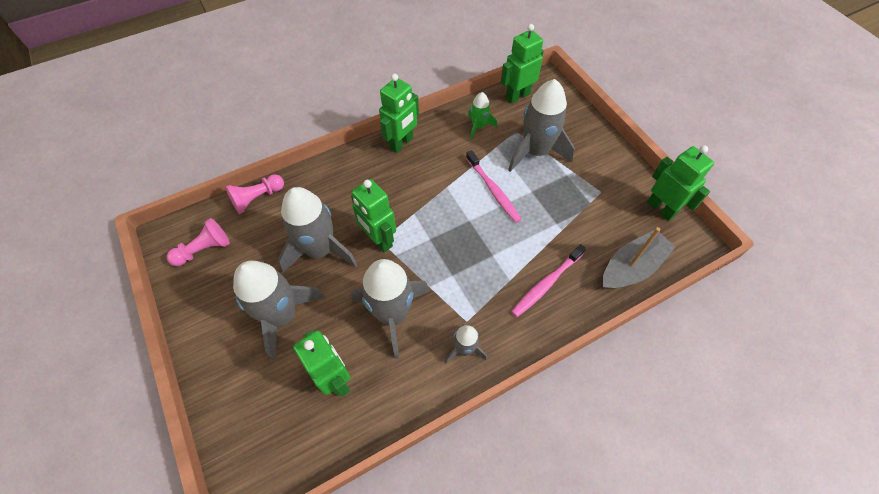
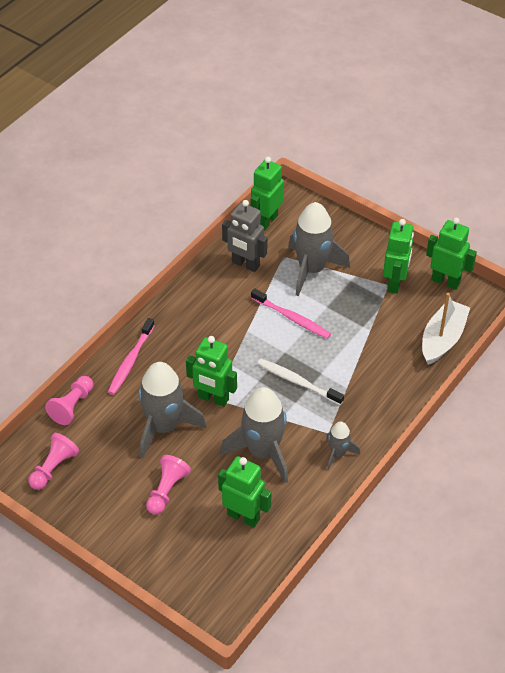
camera: 25 degrees left, 10 degrees down
(282, 316) = (167, 490): grey rocket -> pink pawn
(401, 143) = (180, 306): green robot -> green robot (395, 283)
(465, 255) = (297, 382): none -> white toothbrush
(478, 127) = (245, 264): green rocket -> grey robot
(546, 284) = (379, 378): pink toothbrush -> pink toothbrush (130, 361)
(631, 267) = (442, 339): grey boat -> white boat

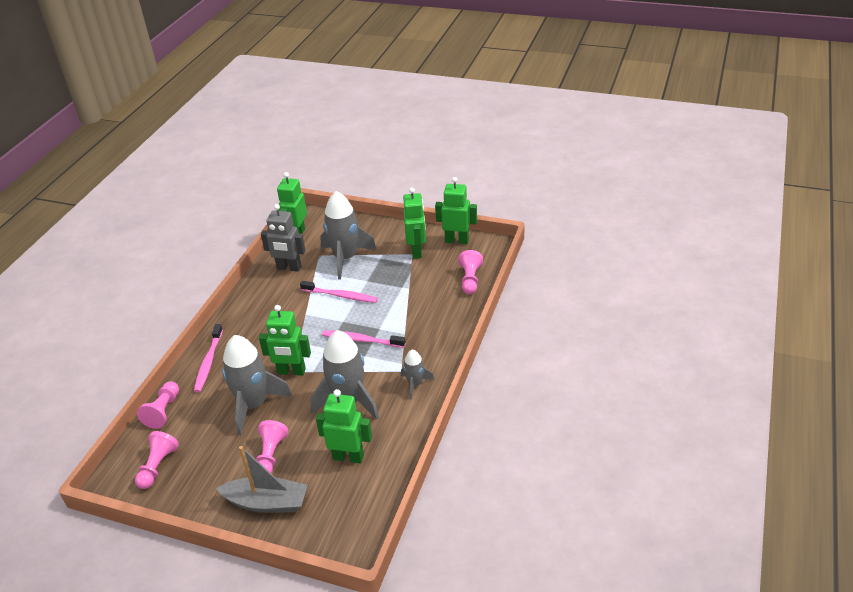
camera: 15 degrees left, 10 degrees down
(149, 541) = (267, 502): none -> grey boat
(297, 382) = (361, 340): white toothbrush -> pink toothbrush
(442, 339) = (470, 279): white boat -> pink pawn

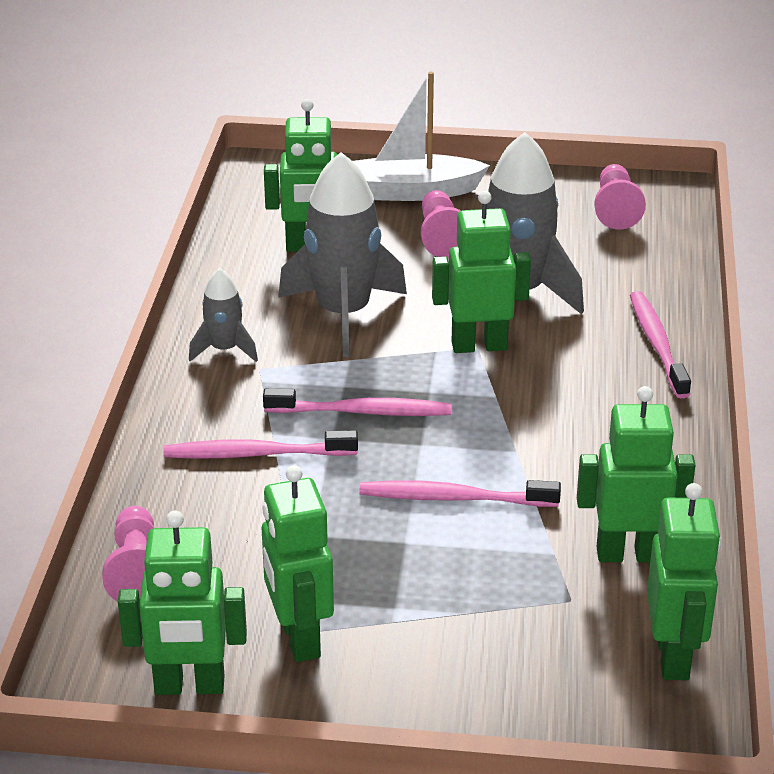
camera: 165 degrees right, 5 degrees down
(163, 411) = (674, 270): pink pawn -> none
(267, 502) = (413, 192): grey boat -> white boat
(289, 268) = (628, 554): grey robot -> green robot
(345, 258) = (491, 597): grey rocket -> none
(414, 324) = (256, 454): none -> pink toothbrush

